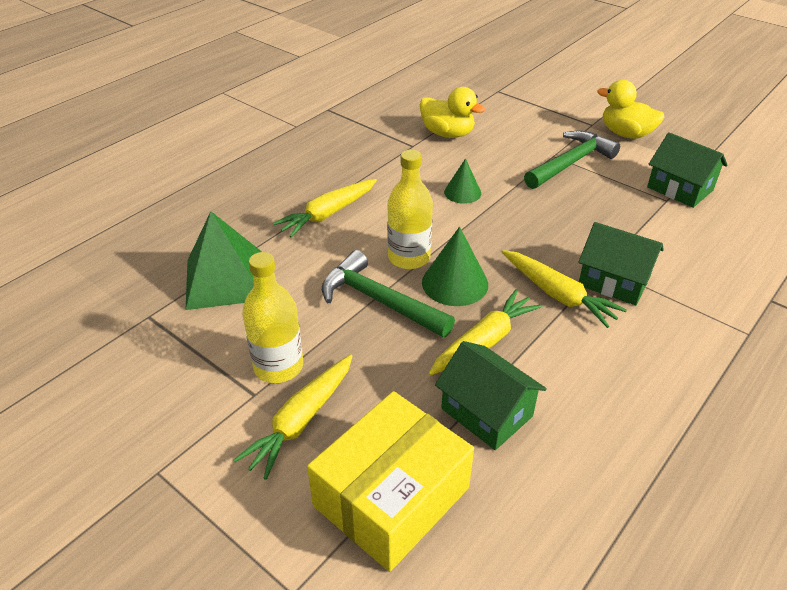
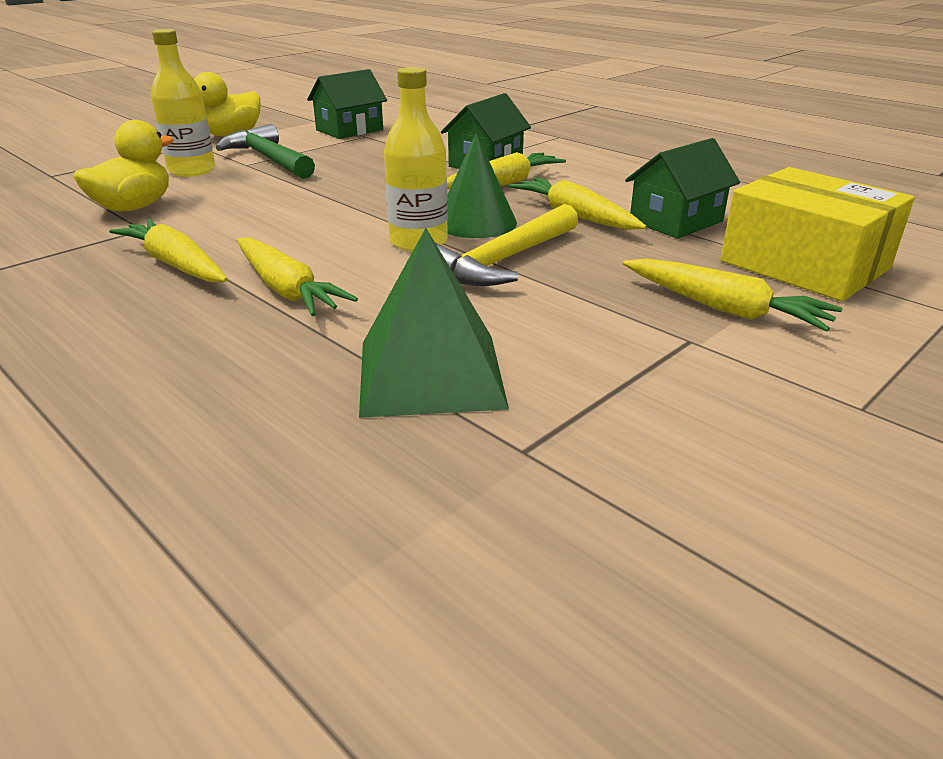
camera: 85 degrees left, 10 degrees down
(278, 366) = (633, 324): yellow bottle -> yellow bottle (192, 170)
(360, 169) = (175, 264): none -> yellow carrot
(379, 301) = (502, 261): green hammer -> yellow hammer
(462, 192) = (291, 208): green cone -> none

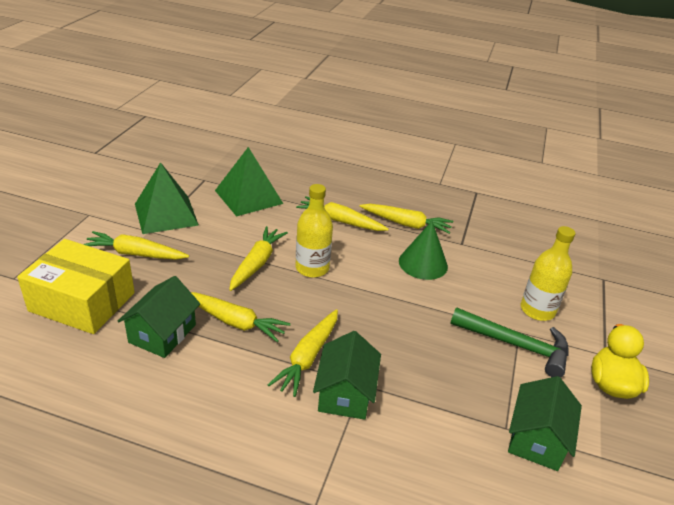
camera: 150 degrees right, 5 degrees up
(134, 207) = (497, 259): yellow duck -> none
(475, 222) = (294, 296): green cone -> green cone (423, 263)
(502, 261) = (257, 263): yellow hammer -> yellow carrot
(656, 371) = (166, 214): none -> green pyramid

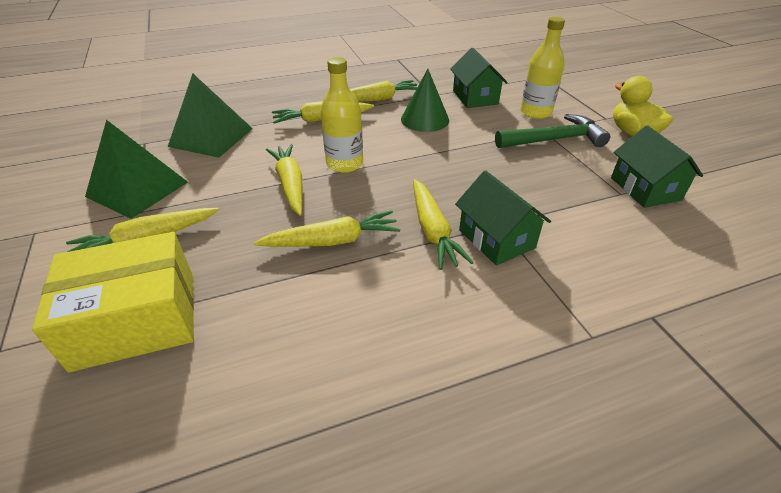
camera: 35 degrees left, 5 degrees up
(162, 333) = (273, 293): green house -> green house (475, 97)

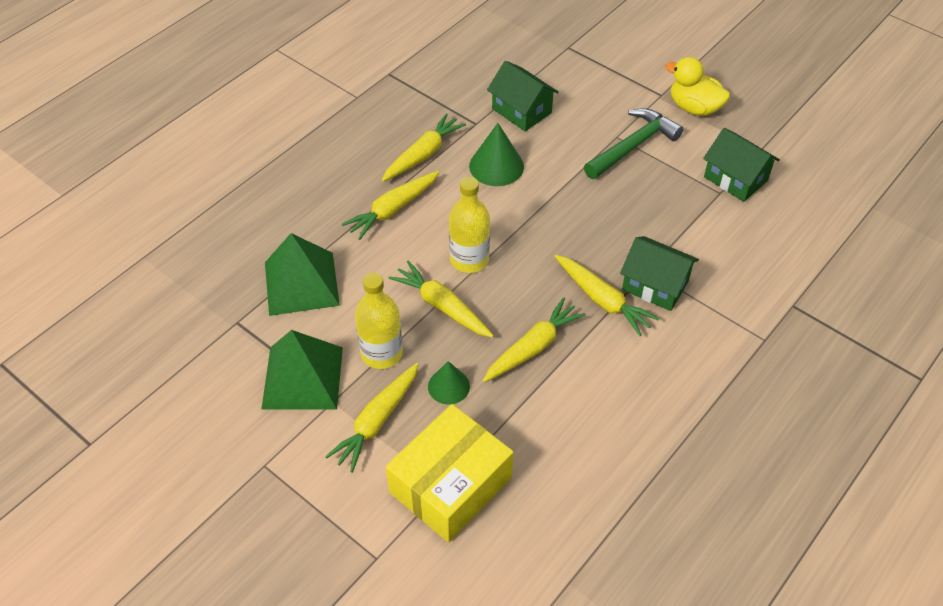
camera: 30 degrees left, 10 degrees up
(230, 239) = (448, 386): none -> green cone
(535, 112) = (594, 112): yellow bottle -> yellow bottle (381, 353)

